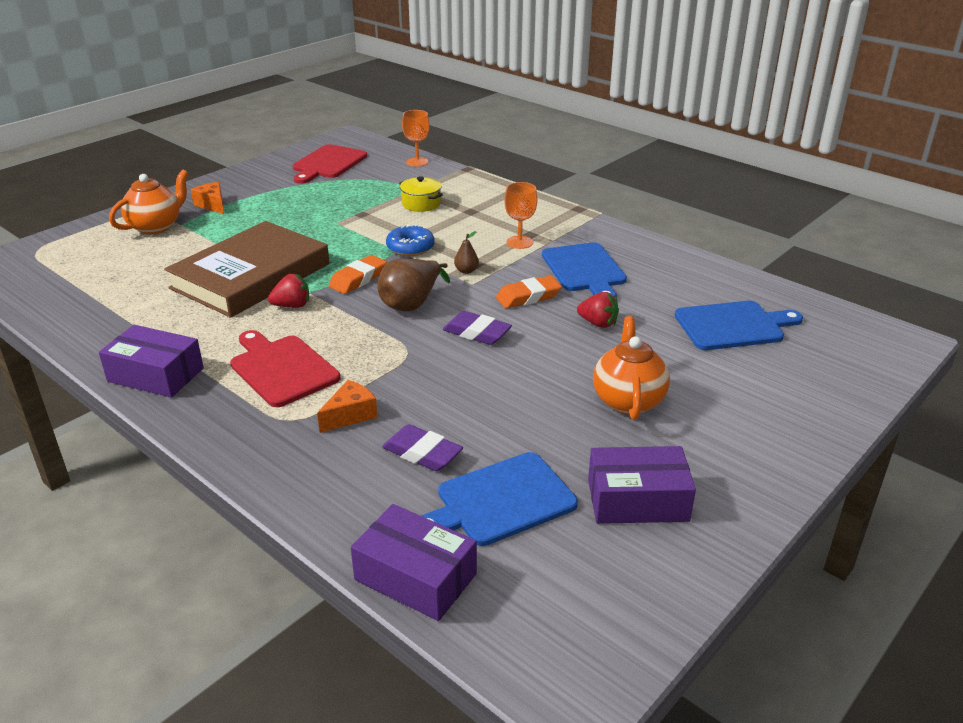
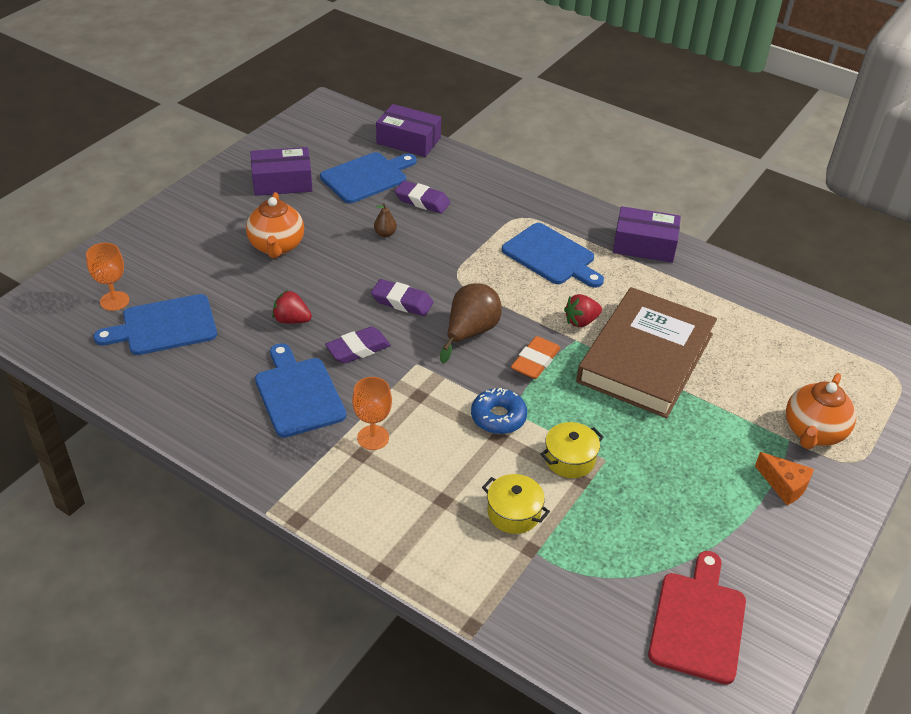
camera: 170 degrees right, 10 degrees up
(282, 369) = (551, 256): red cutting board -> blue cutting board
(350, 415) = (481, 223): orange cheese -> none
(364, 224) = (570, 459): none -> yellow pot
(417, 162) = (558, 643): orange goblet -> orange goblet (114, 301)
(466, 271) = (426, 382): brown pear -> brown pear (385, 234)
(528, 297) = (358, 349): orange eraser -> purple eraser

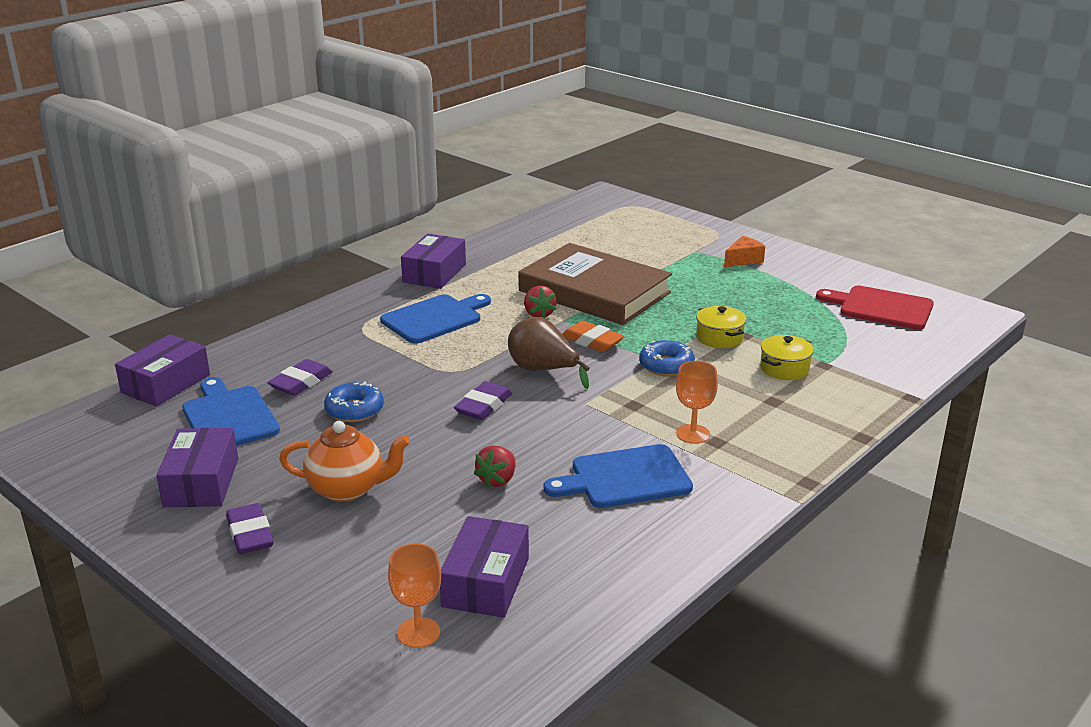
camera: 80 degrees left, 15 degrees down
(164, 326) = (486, 582): blue cutting board -> purple box
(358, 349) = (557, 437): purple eraser -> purple eraser (250, 534)
(385, 234) = (354, 410): brown pear -> blue donut
(813, 432) = (688, 242): orange teapot -> none

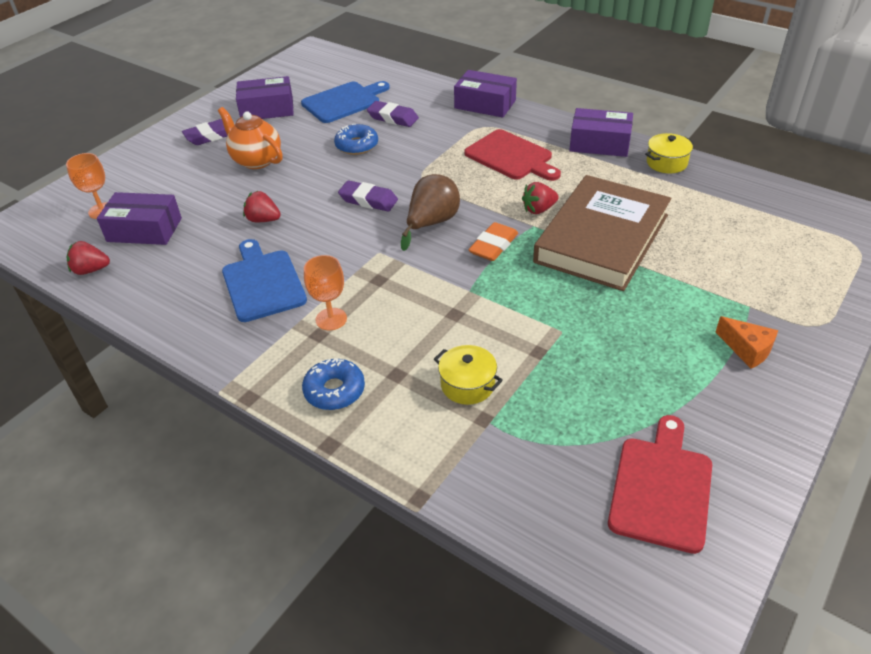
camera: 85 degrees right, 15 degrees up
(166, 384) = (383, 72): purple box -> purple box (485, 104)
(347, 489) = (256, 160): orange teapot -> orange teapot turned 135 degrees clockwise
(434, 318) = (511, 156): blue cutting board -> red cutting board
(569, 625) = (91, 270): none -> red strawberry
(666, 366) = (455, 296): blue donut -> blue donut (334, 390)
(719, 338) = (526, 332): yellow pot -> yellow pot (666, 163)

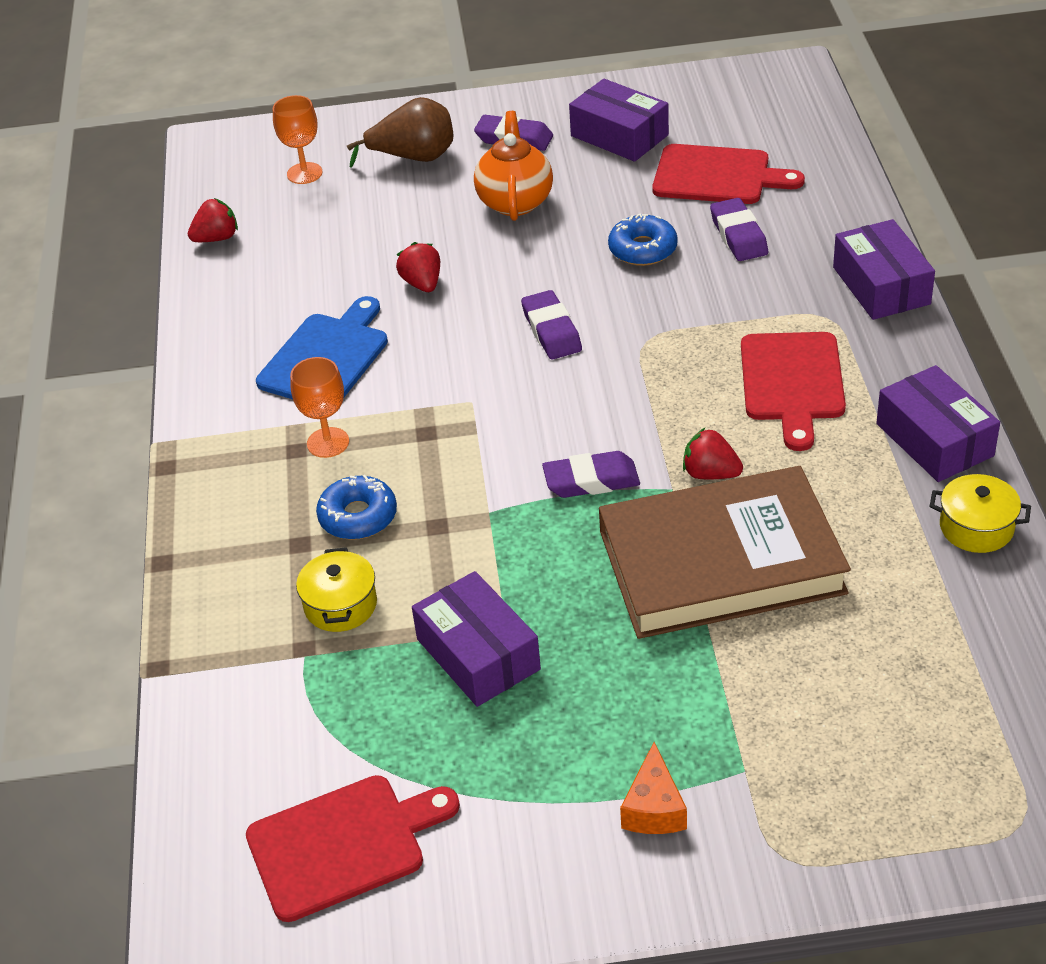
camera: 50 degrees right, 0 degrees up
(91, 270) = (216, 238): red strawberry -> red strawberry turned 105 degrees clockwise
(144, 230) = (310, 222): purple box -> purple box (478, 654)
(334, 390) = (233, 516): blue donut -> blue donut (358, 516)
(344, 102) = (717, 176): blue cutting board -> red cutting board
(431, 223) = (571, 406): brown pear -> brown pear (414, 158)
(493, 246) = (591, 481): orange eraser -> purple eraser

